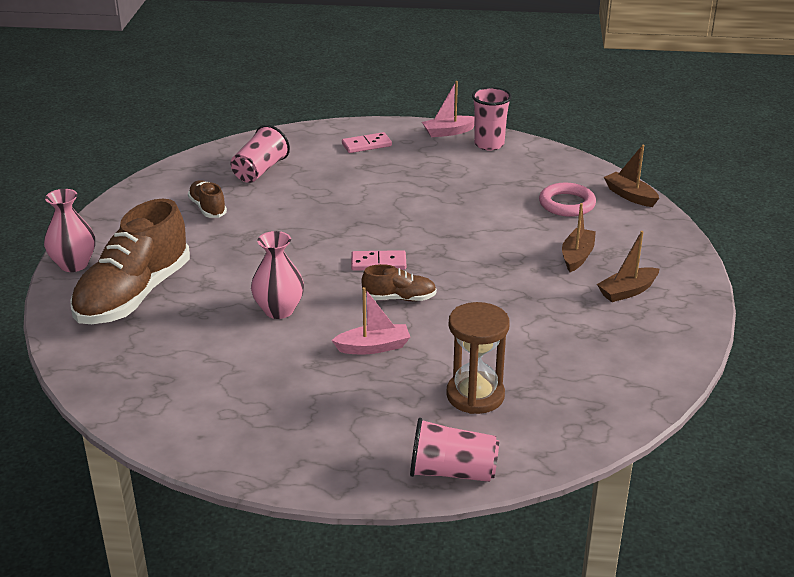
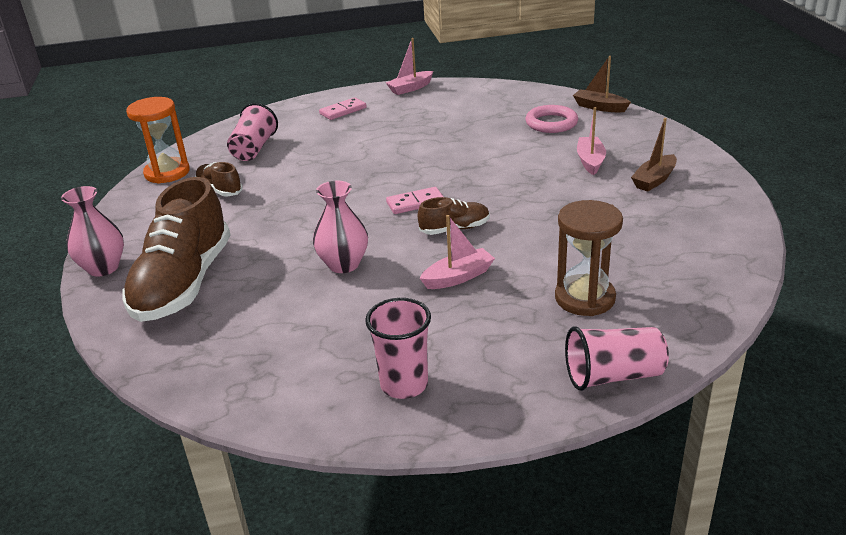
camera: 15 degrees left, 0 degrees up
(169, 179) = (167, 173): none -> orange hourglass
(489, 144) = (452, 91): pink cup -> pink cup (404, 384)
(577, 256) = (590, 161): brown boat -> pink boat

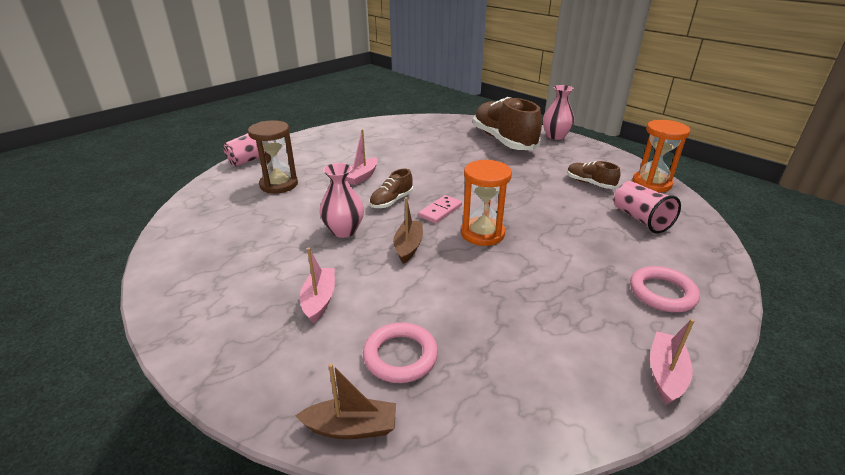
camera: 145 degrees right, 0 degrees up
(220, 189) = (590, 183): brown shoe -> brown shoe turned 150 degrees counterclockwise
(343, 111) = (662, 293): pink domino -> pink ring
(343, 264) = (435, 166): pink vase -> pink vase (344, 231)
(404, 173) = (482, 233): none -> orange hourglass
(404, 384) = (348, 137): pink cup -> none
(590, 161) = (319, 300): pink boat -> pink boat turned 150 degrees counterclockwise
(654, 180) = (244, 293): brown boat -> brown boat (408, 246)

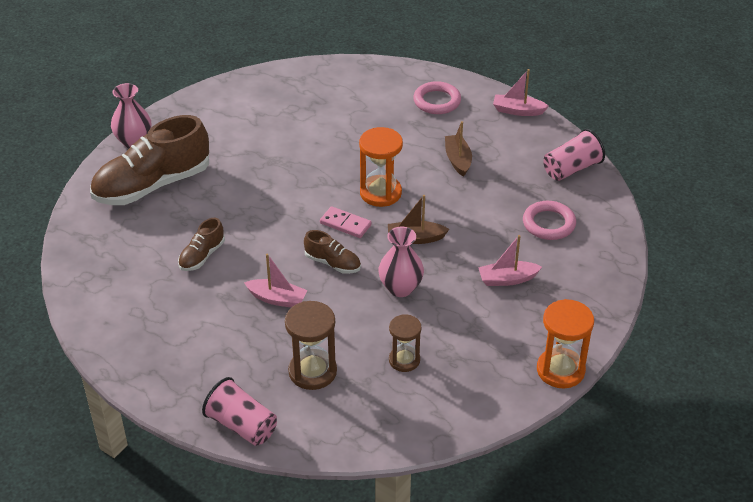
camera: 100 degrees left, 10 degrees up
(258, 223) = (404, 360): none -> brown hourglass
(351, 427) = (612, 236): brown boat -> brown boat (458, 160)
(590, 183) = (264, 123): brown shoe -> brown shoe (202, 256)
(640, 219) = (331, 99): pink cup -> pink cup (571, 169)
(651, 184) = (258, 84): orange hourglass -> orange hourglass (560, 370)

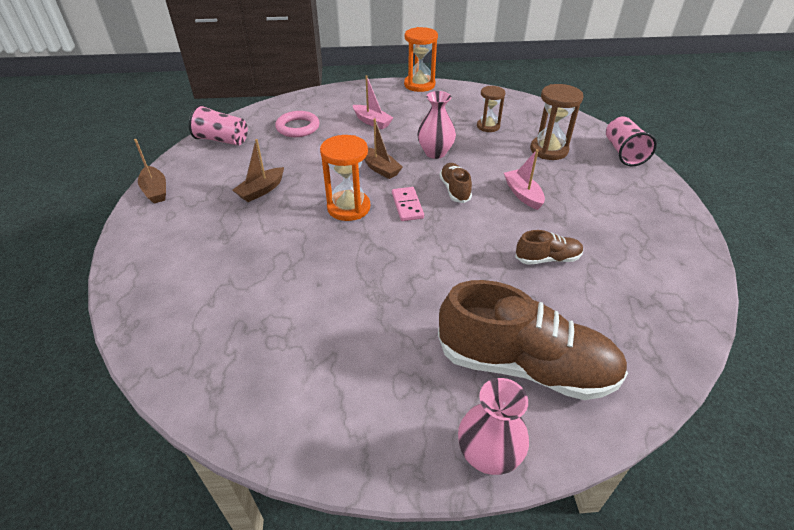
camera: 130 degrees left, 0 degrees up
(437, 101) = (174, 241): pink ring -> none
(518, 111) = (155, 191): pink boat -> brown boat

